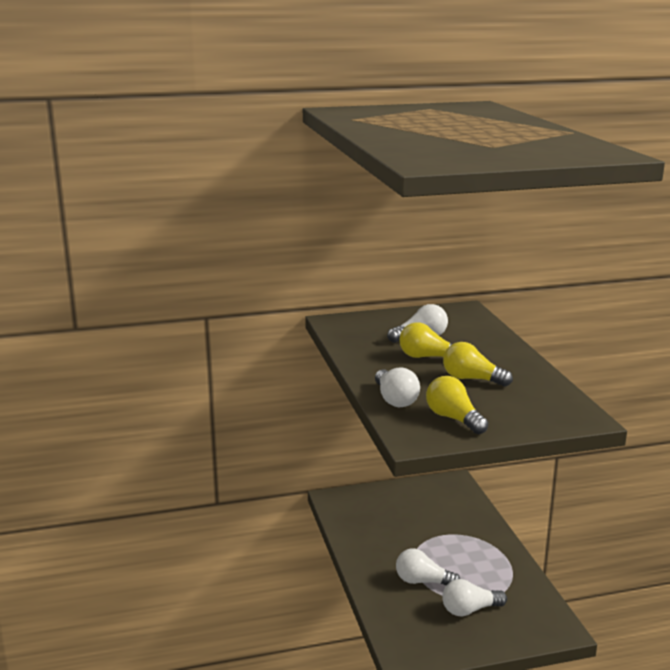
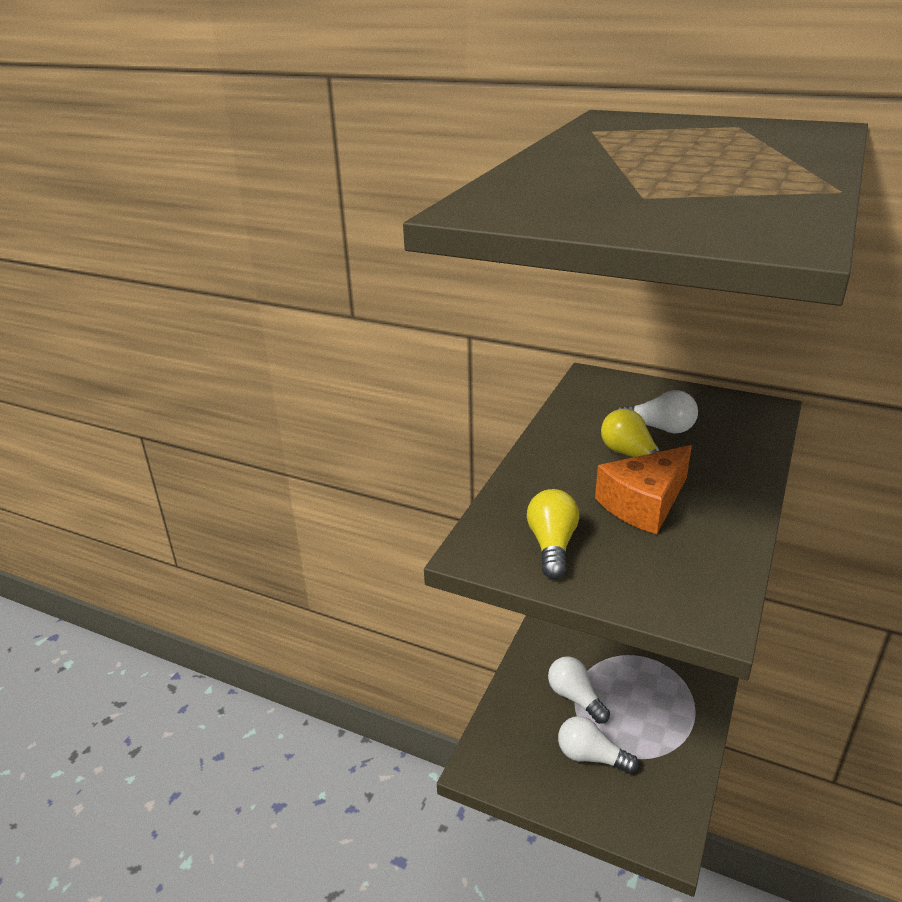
camera: 40 degrees right, 10 degrees up
(395, 399) = (524, 495): white light bulb -> none
(472, 379) = (644, 503): yellow light bulb -> orange cheese

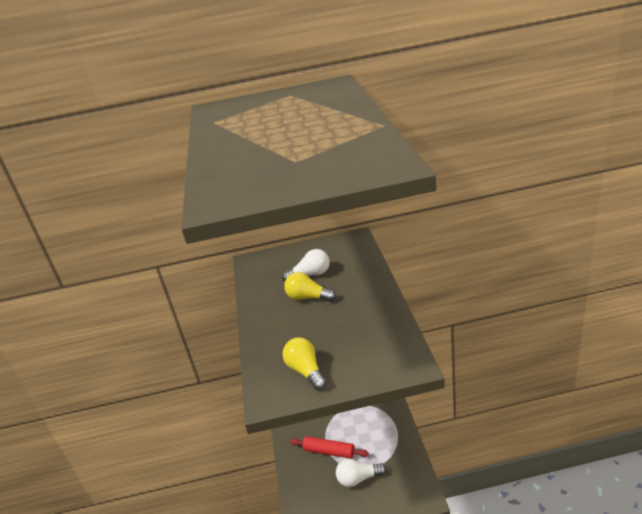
camera: 30 degrees left, 0 degrees up
(575, 698) = (329, 452): white light bulb -> red rolling pin
(644, 503) = (335, 322): orange cheese -> none

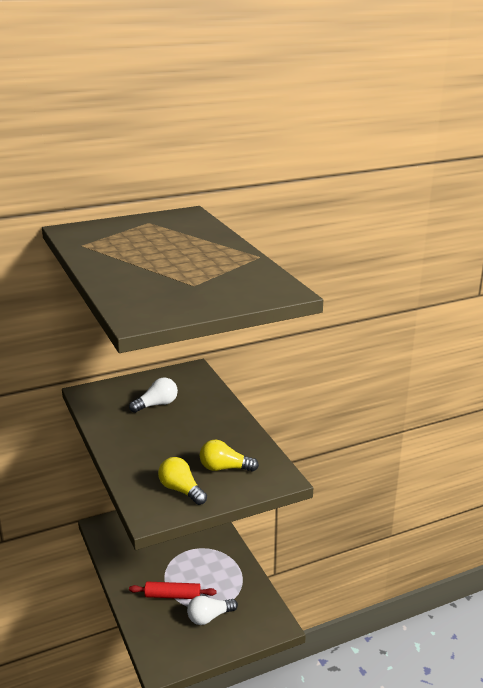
camera: 20 degrees left, 5 degrees down
(308, 298) = (161, 426): yellow light bulb -> yellow light bulb (224, 468)

